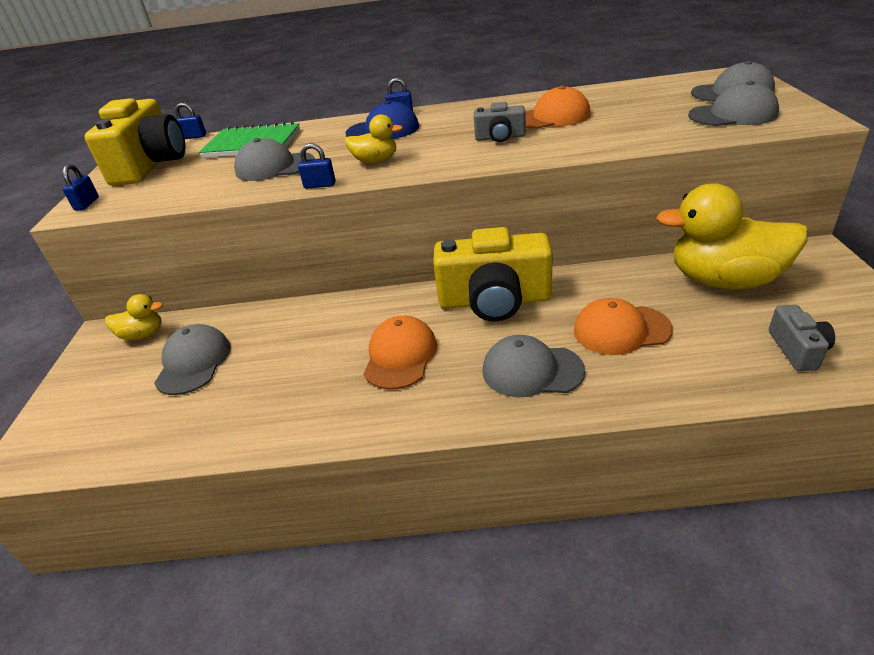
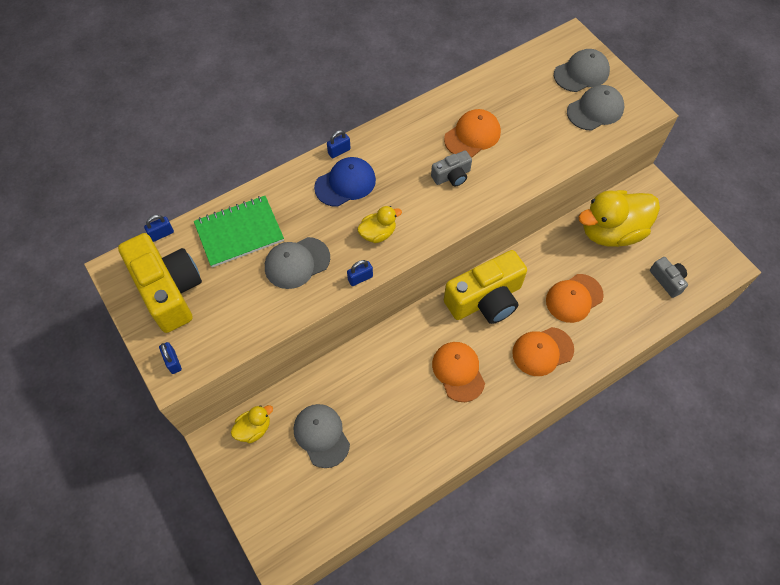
camera: 35 degrees left, 25 degrees up
(532, 370) = (542, 351): grey cap -> orange cap

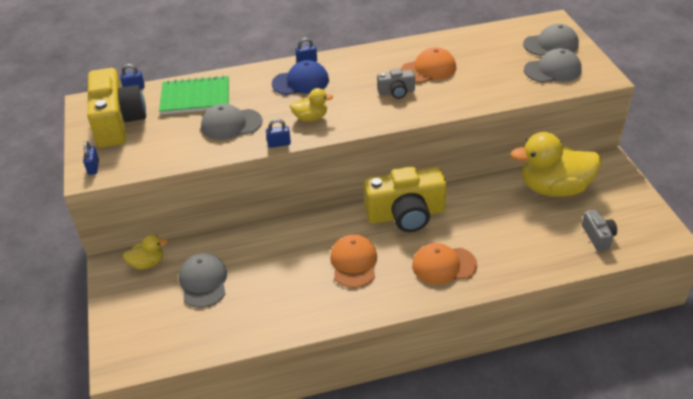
camera: 20 degrees right, 20 degrees down
(574, 298) = (494, 231): orange cap -> none

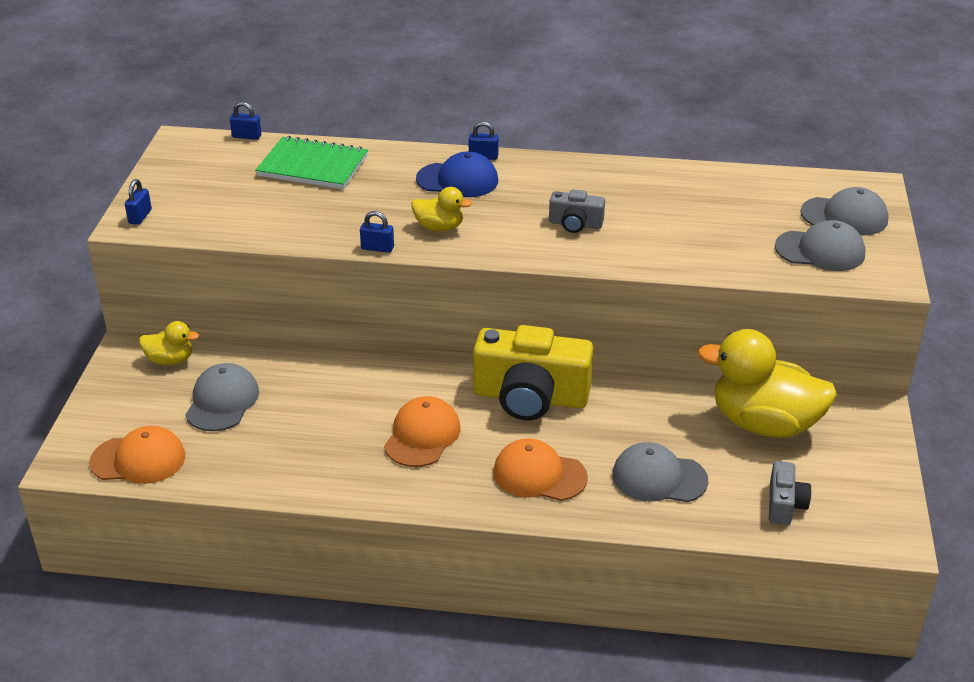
camera: 20 degrees right, 5 degrees down
(118, 122) = (201, 172): yellow camera -> none
(231, 124) = (334, 209): grey cap -> grey cap (659, 478)
(429, 69) = (641, 206): orange cap -> orange cap (138, 459)

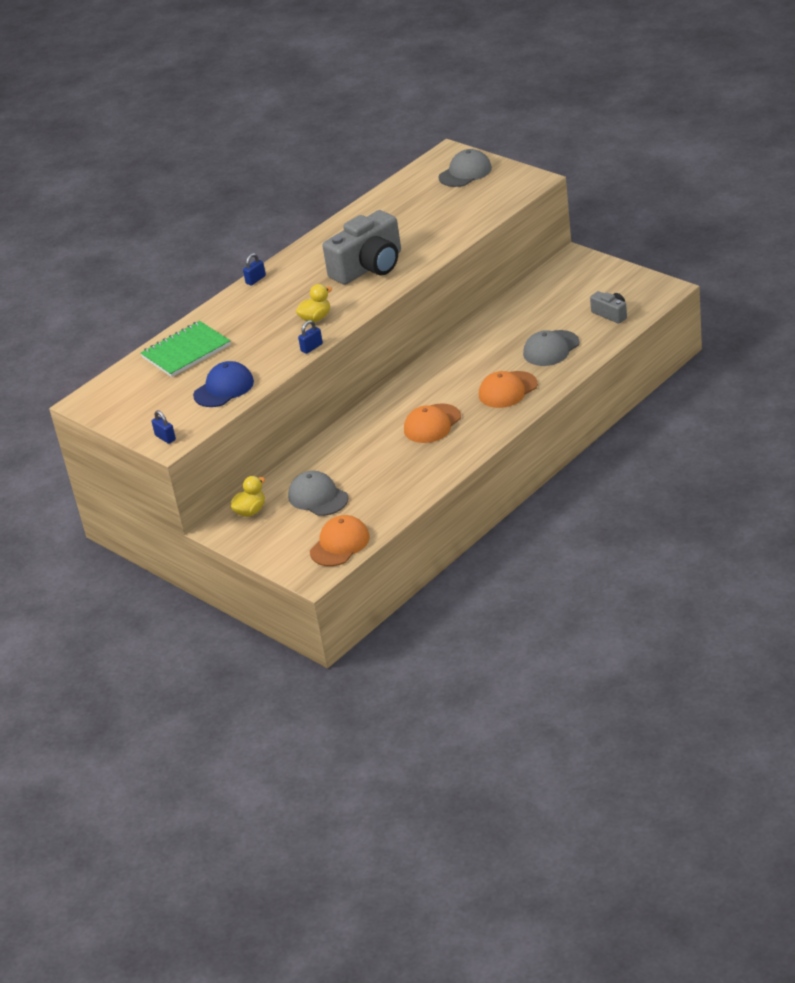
camera: 50 degrees left, 0 degrees up
(246, 136) = (113, 371): blue padlock -> none
(422, 436) = (432, 424): orange cap -> orange cap turned 105 degrees counterclockwise
(457, 180) = (271, 297): blue cap -> blue cap (224, 388)
(530, 397) = (439, 373): yellow camera -> none
(575, 224) = (369, 267): grey camera -> grey camera, size x2.09
(764, 424) = (545, 297): yellow duck -> none
(820, 251) = (487, 192): grey cap -> none

